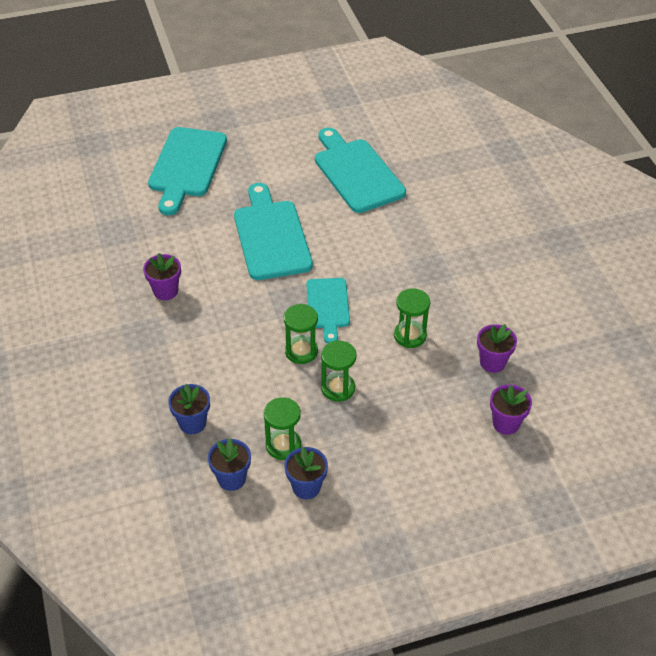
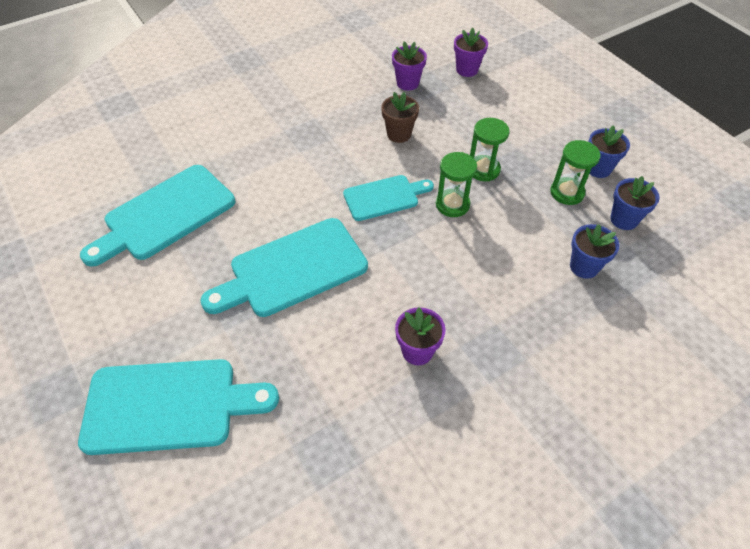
camera: 105 degrees left, 5 degrees up
(410, 336) = (399, 134): green hourglass -> brown flower pot

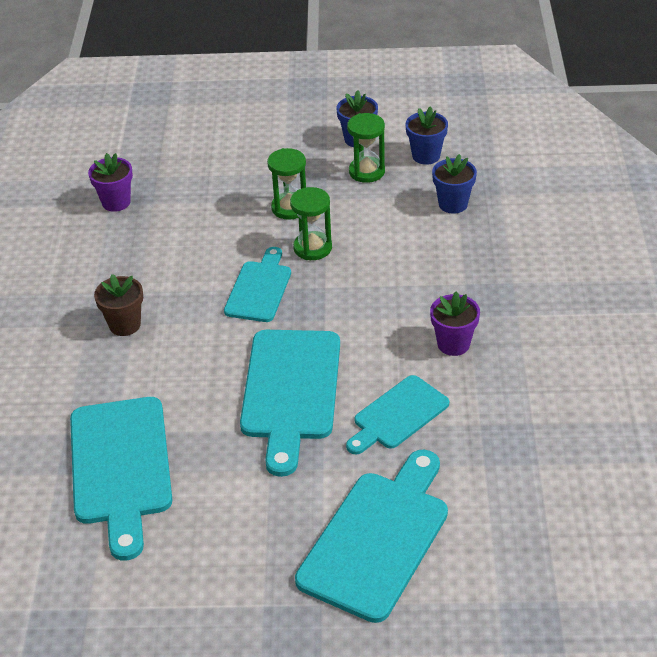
camera: 55 degrees left, 10 degrees down
(310, 352) = (398, 415): none -> turquoise cutting board
(399, 134) = (184, 242): brown flower pot -> brown flower pot (125, 325)
(467, 70) = (143, 153): purple flower pot -> none

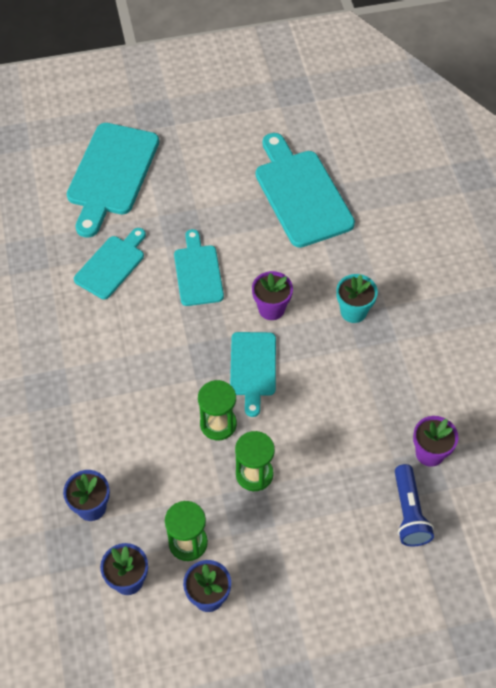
camera: 165 degrees right, 15 degrees up
(125, 325) = (353, 311): brown flower pot -> turquoise flower pot
(159, 167) = (409, 513): none -> blue flashlight
(290, 391) = (198, 272): turquoise cutting board -> turquoise cutting board, size x0.61
(453, 344) = (75, 336): purple flower pot -> purple flower pot (271, 309)

